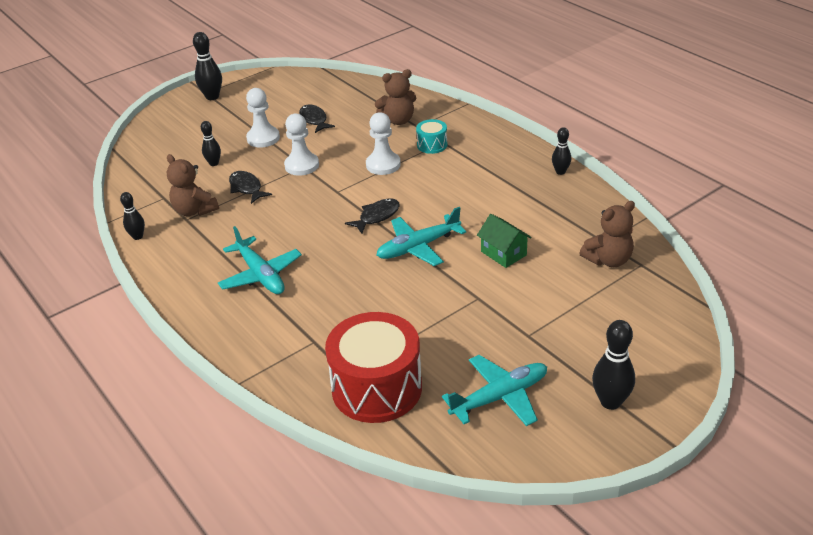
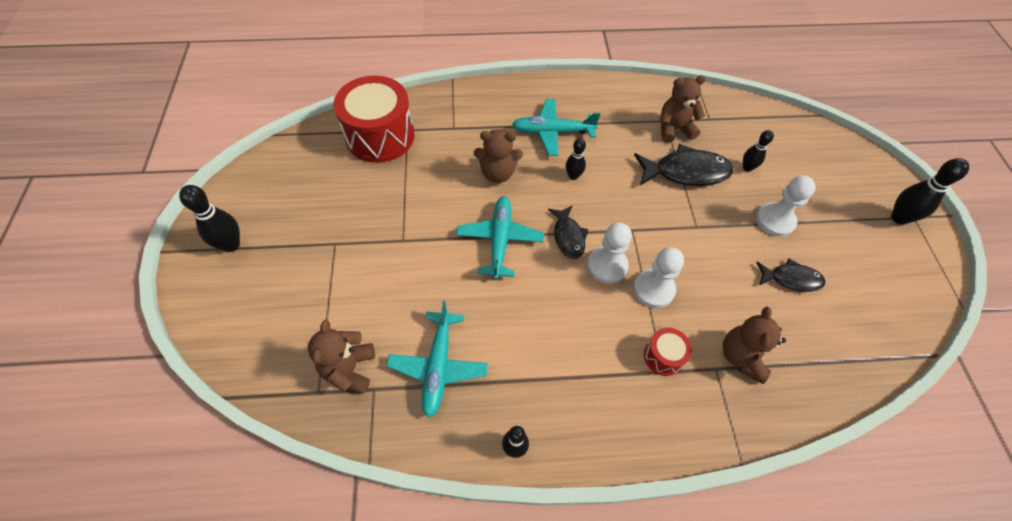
camera: 120 degrees right, 20 degrees up
(137, 236) = (661, 88): black bowling pin -> black bowling pin (573, 176)
(246, 188) = (686, 172): black fish -> black fish, size x1.64
(302, 165) = (699, 226): white pawn -> white pawn (607, 266)
(346, 283) = (497, 173): none -> brown teddy bear
(432, 145) = (663, 356): turquoise drum -> red drum
(499, 397) = (304, 189): turquoise plane -> turquoise plane (438, 366)
(503, 253) = (436, 294): green house -> none

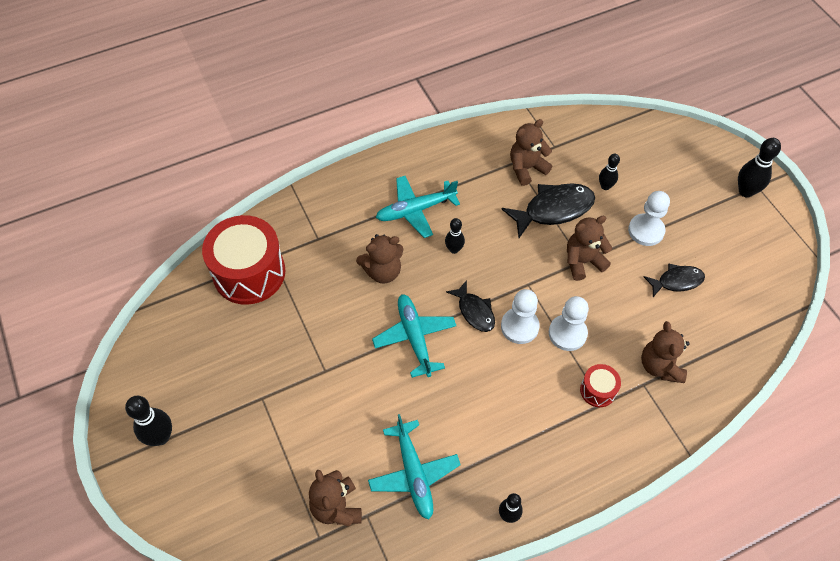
camera: 20 degrees left, 0 degrees up
(697, 227) = (583, 261): none -> brown teddy bear

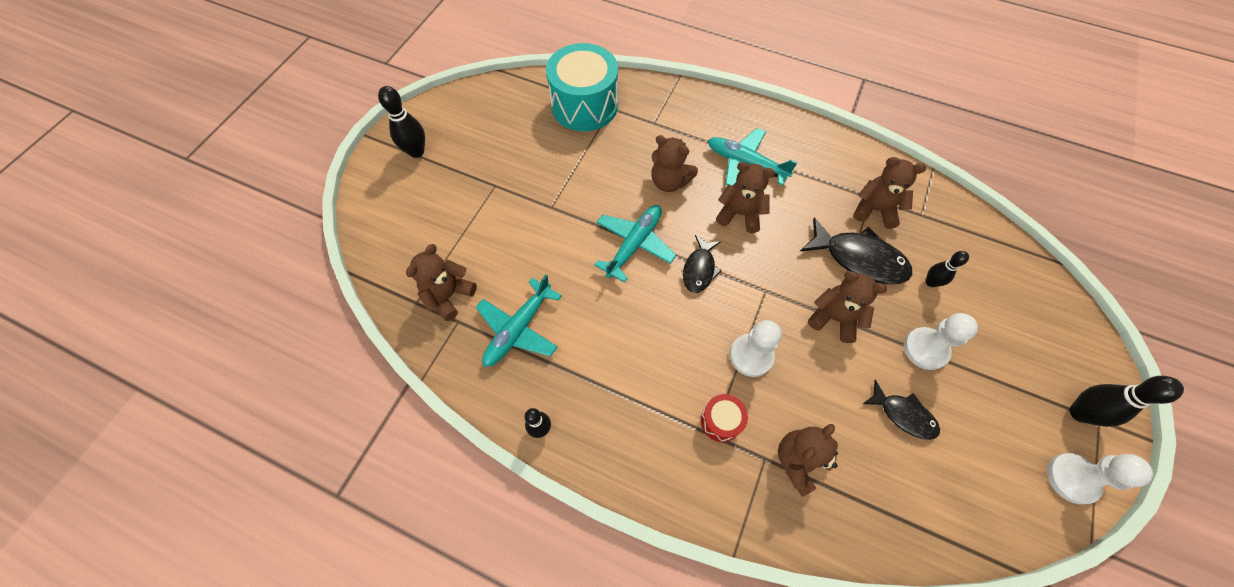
camera: 50 degrees right, 5 degrees up
(249, 273) = (584, 105): red drum -> turquoise drum
(454, 249) = (740, 214): black bowling pin -> brown teddy bear
(519, 326) = (719, 313): white pawn -> white pawn (1072, 478)

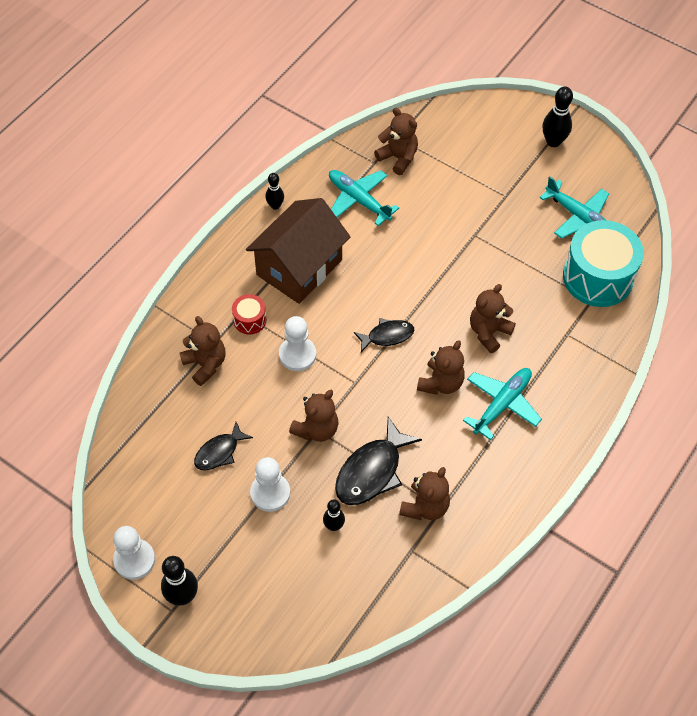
camera: 100 degrees right, 5 degrees down
(630, 378) = (299, 267): none -> brown house
(634, 244) = (422, 291): turquoise plane -> turquoise plane (579, 217)
(699, 269) = (387, 336): black fish -> black fish turned 135 degrees clockwise

